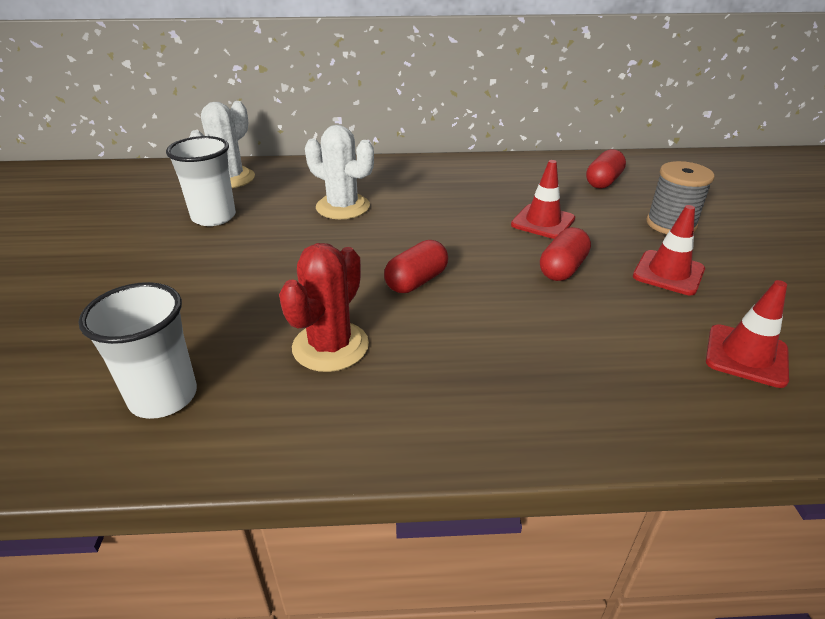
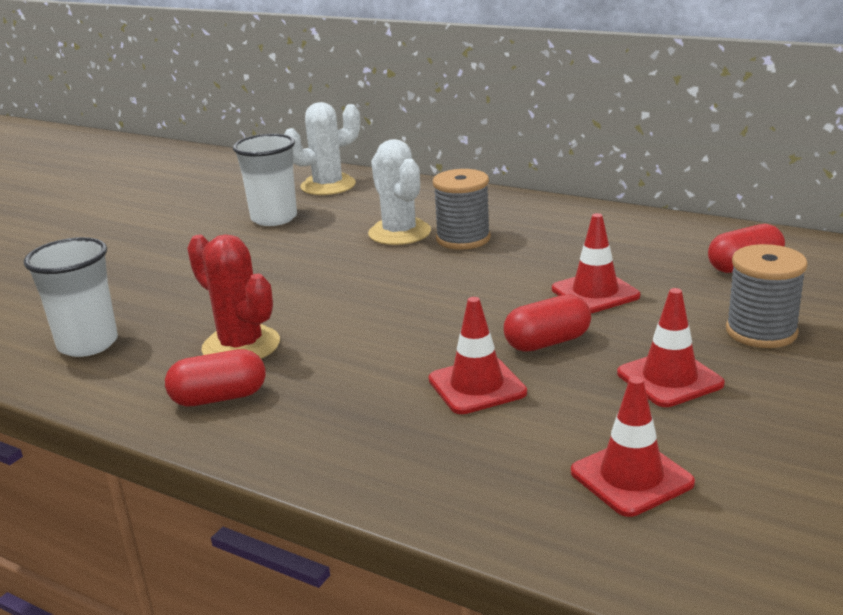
camera: 35 degrees right, 10 degrees down
(330, 346) = (241, 346): red cactus -> red cactus turned 75 degrees clockwise
(399, 201) = (463, 239): none -> grey spool
(416, 281) = (381, 315): red capsule -> red capsule (219, 398)
(563, 319) = (477, 386): none -> red traffic cone

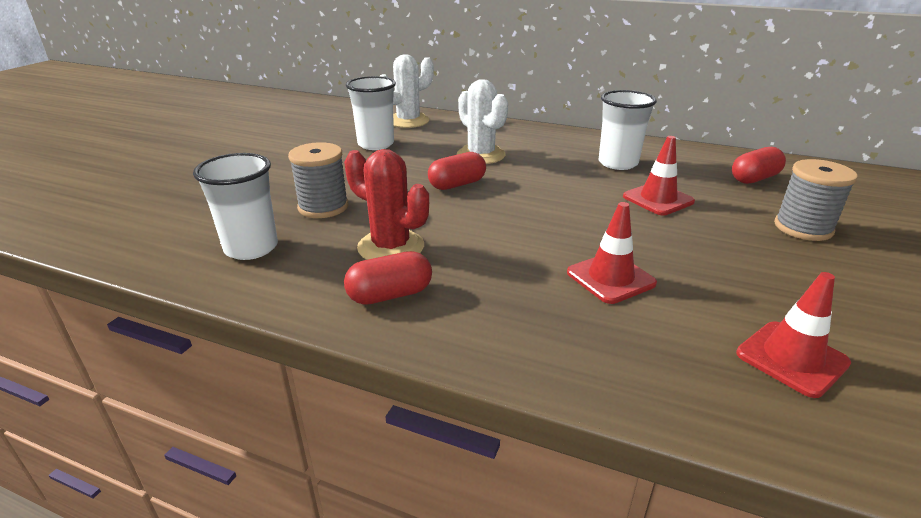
camera: 10 degrees left, 5 degrees up
(463, 239) = (532, 159): grey spool -> grey spool (323, 207)
(547, 342) = (646, 239): red capsule -> red capsule (457, 184)
(572, 244) = (618, 163): none -> white cup
(669, 379) = (761, 267): red traffic cone -> none

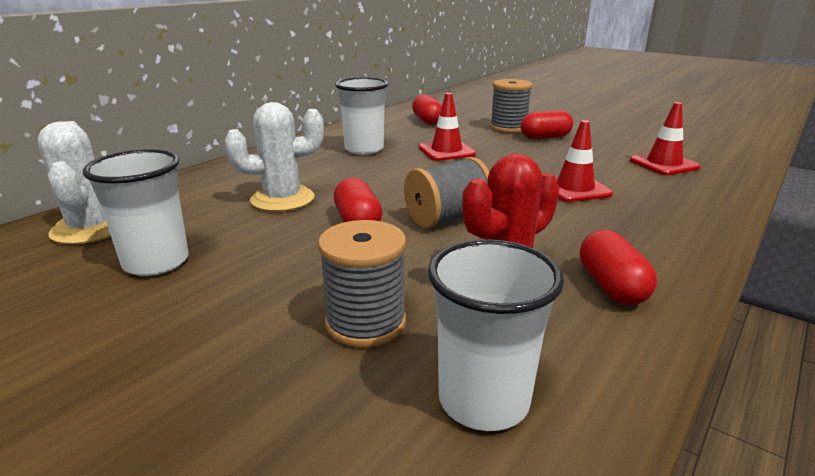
camera: 75 degrees left, 5 degrees down
(485, 216) = (447, 218): none -> grey spool
(795, 255) = (545, 137): none -> red capsule

